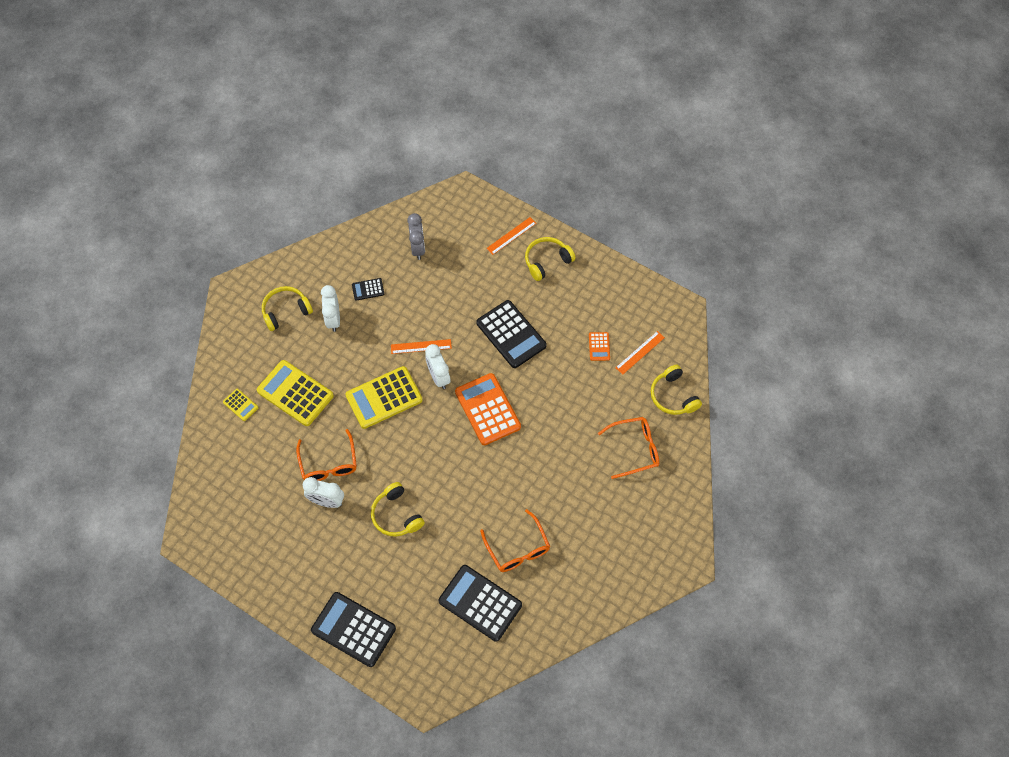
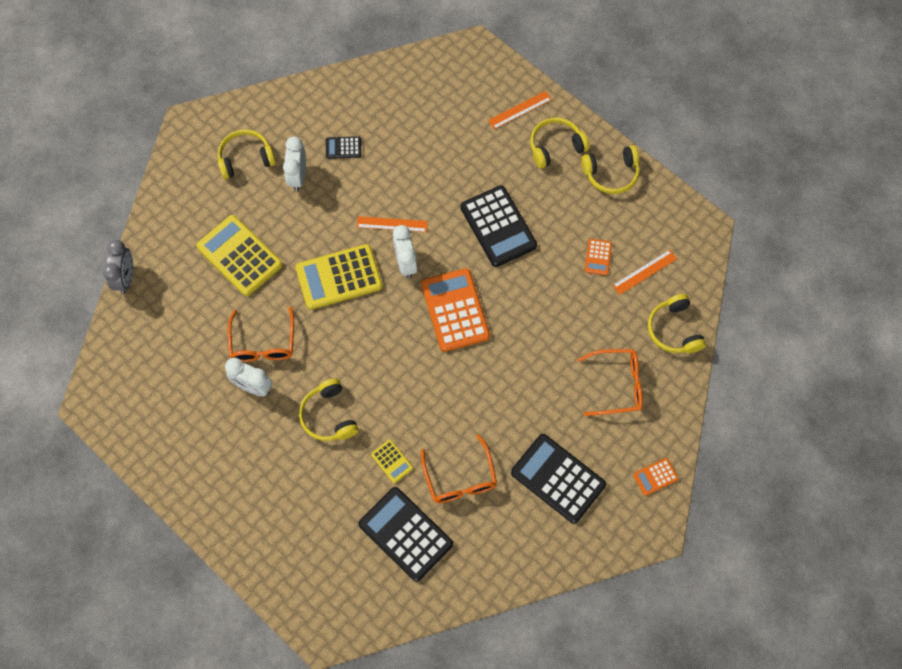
camera: 10 degrees right, 5 degrees up
(240, 405) = (176, 259): yellow calculator -> yellow calculator (392, 461)
(353, 629) = (257, 539): black calculator -> black calculator (558, 479)
(418, 248) = (409, 108): grey clock -> grey clock (126, 278)
(597, 276) = (611, 174): none -> yellow headphones
(680, 519) = (655, 477): none -> orange calculator

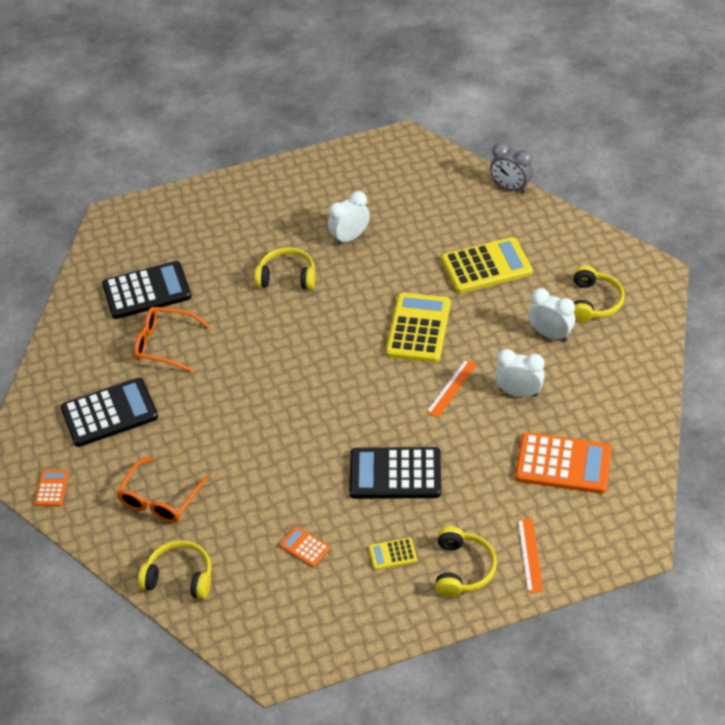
camera: 120 degrees right, 20 degrees down
(263, 343) = (386, 256): orange glasses -> none
(343, 148) = (565, 381): black calculator -> none
(392, 461) = (215, 304): yellow calculator -> yellow calculator (392, 554)
(406, 263) = (401, 383): white clock -> white clock (518, 392)
(455, 310) = (326, 402): orange calculator -> orange calculator (563, 464)
(611, 174) = (396, 607): yellow headphones -> none
(644, 272) = (260, 582): orange ruler -> none

